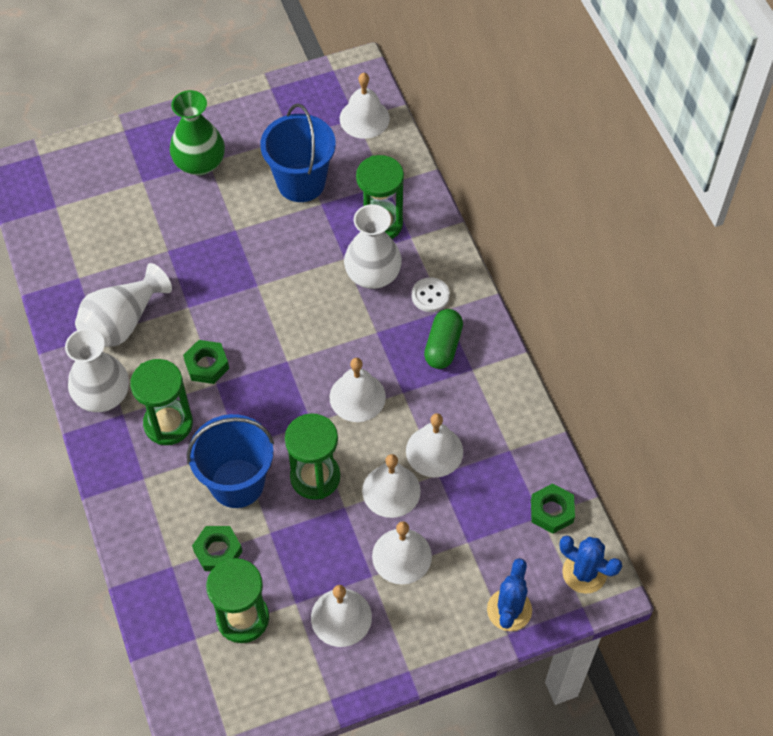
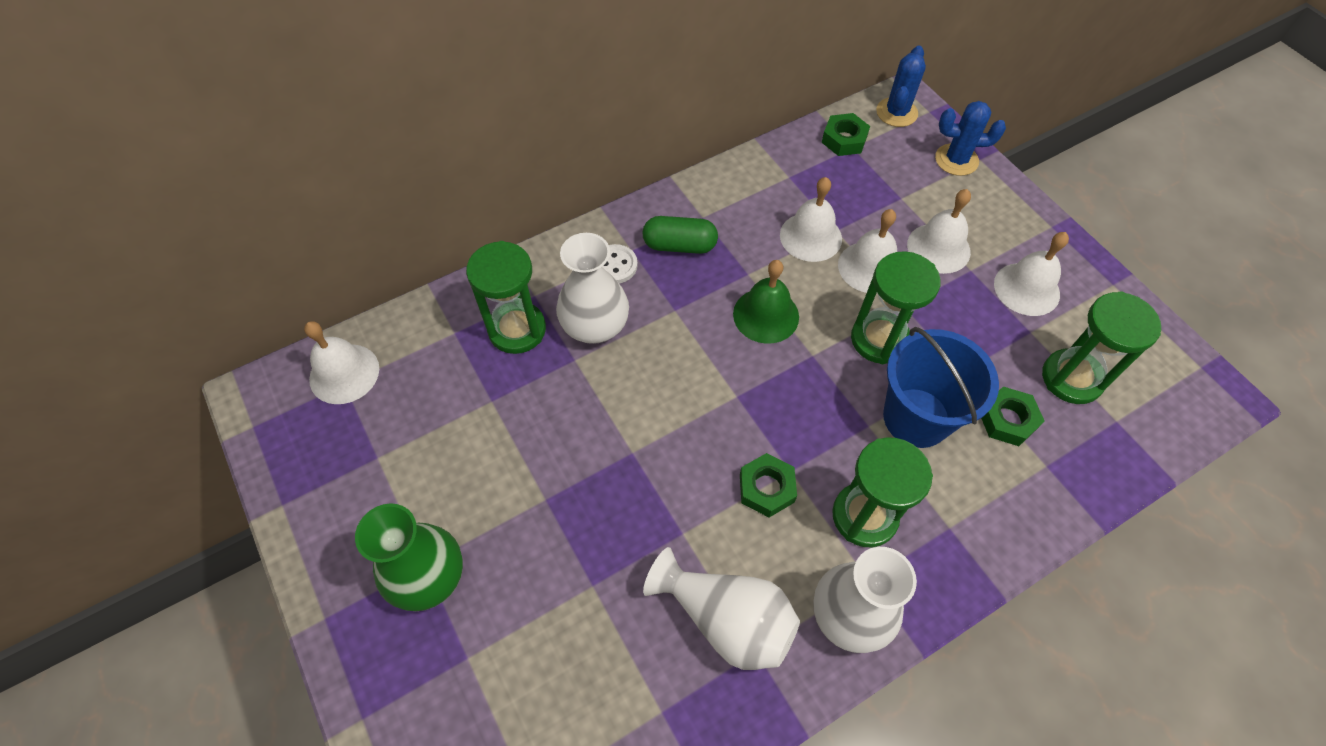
camera: 100 degrees left, 0 degrees up
(301, 182) = (457, 431): blue bucket -> none
(357, 397) = (766, 315): white bell -> green bell

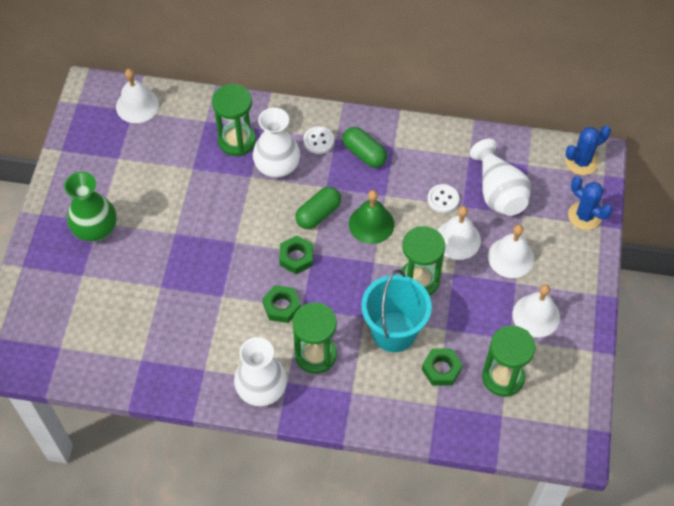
camera: 40 degrees right, 0 degrees up
(697, 346) = (318, 214): none -> green capsule
(726, 619) = (204, 347): white vase -> white vase (498, 192)
(810, 236) = (443, 199): white bell -> white button
(844, 139) = (528, 156): green nut -> green nut (296, 257)
(916, 417) = (393, 332): blue bucket -> turquoise bucket

